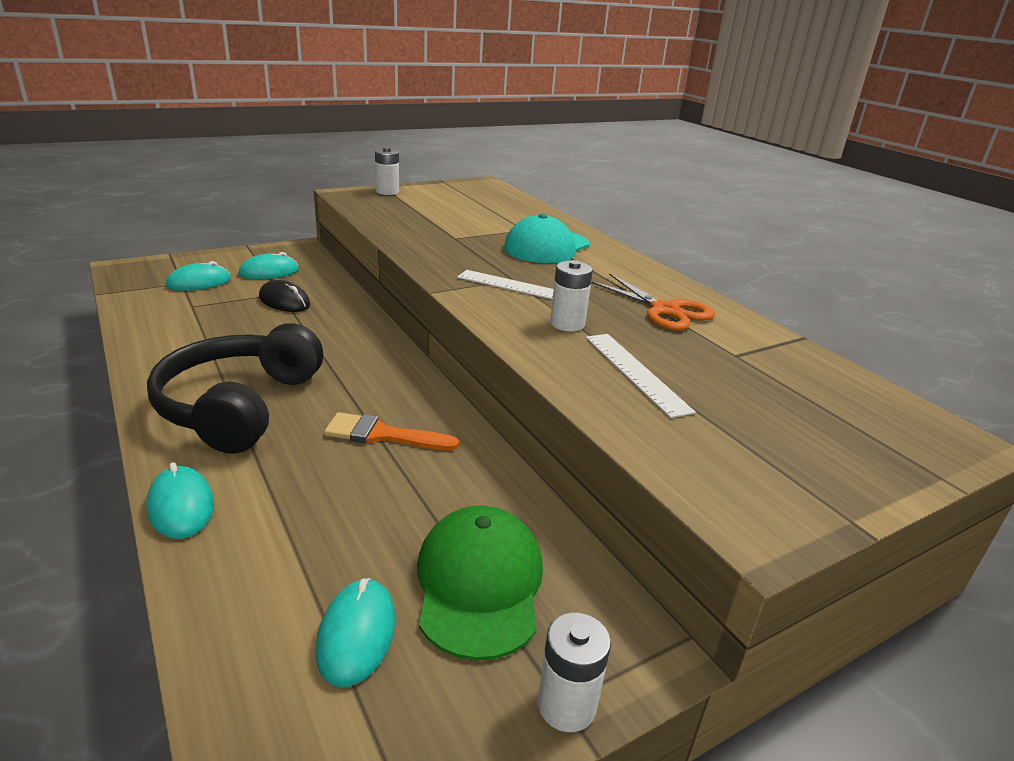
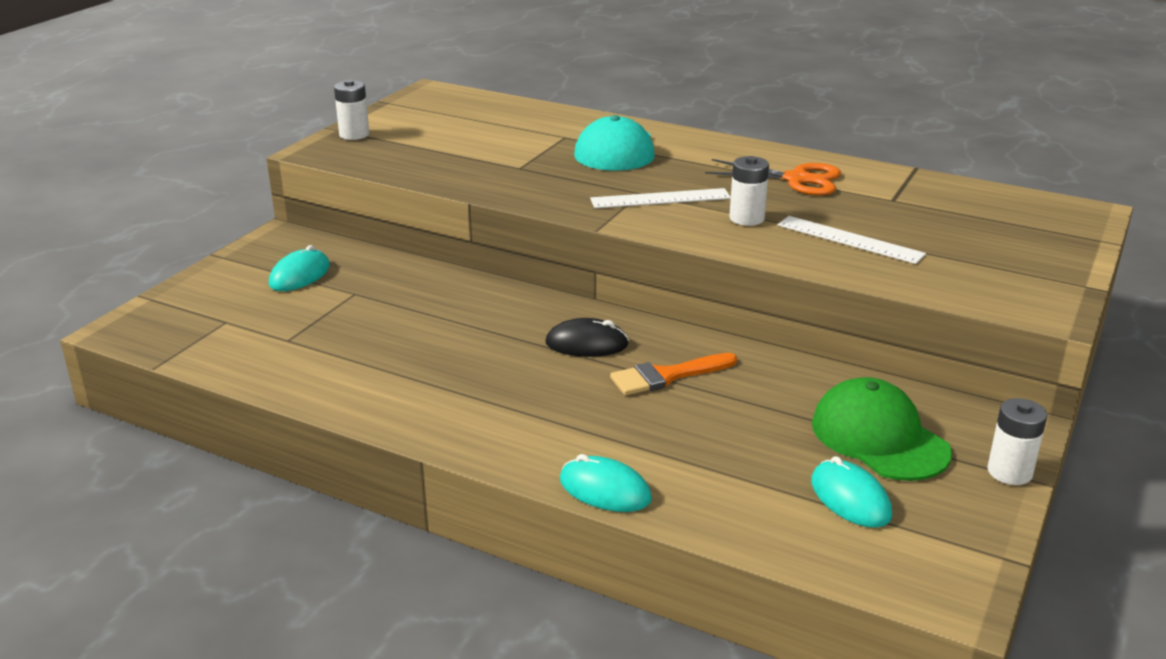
camera: 30 degrees left, 0 degrees up
(199, 282) = (245, 314): turquoise mouse -> none
(239, 405) = (512, 405): black headphones -> none
(284, 301) = (375, 299): black mouse -> black mouse (586, 344)

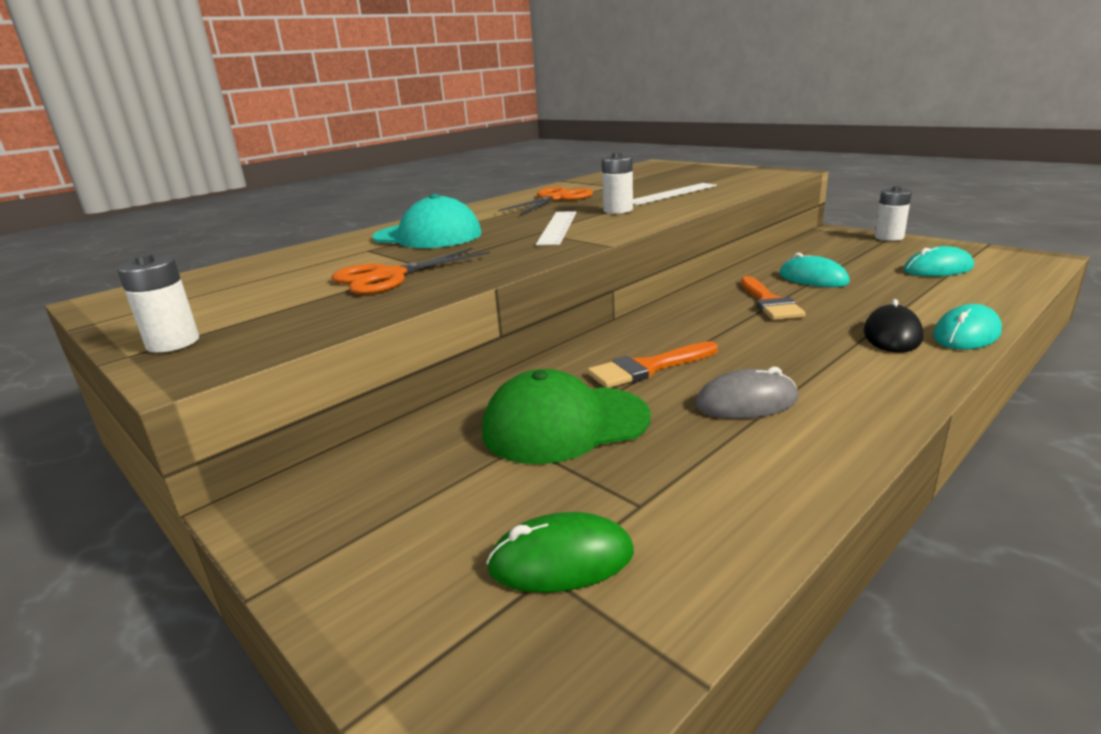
camera: 70 degrees left, 5 degrees down
(237, 323) = (561, 560): none -> green mouse
(300, 275) = (430, 490): turquoise mouse -> turquoise mouse (813, 278)
(426, 370) = (746, 402): none -> grey mouse
(482, 324) = (647, 368): none -> orange brush
(489, 161) = (388, 277): none -> orange scissors
(586, 344) = (705, 325): black mouse -> black mouse (892, 335)
(879, 438) = (855, 257): green cap -> green cap (565, 424)

